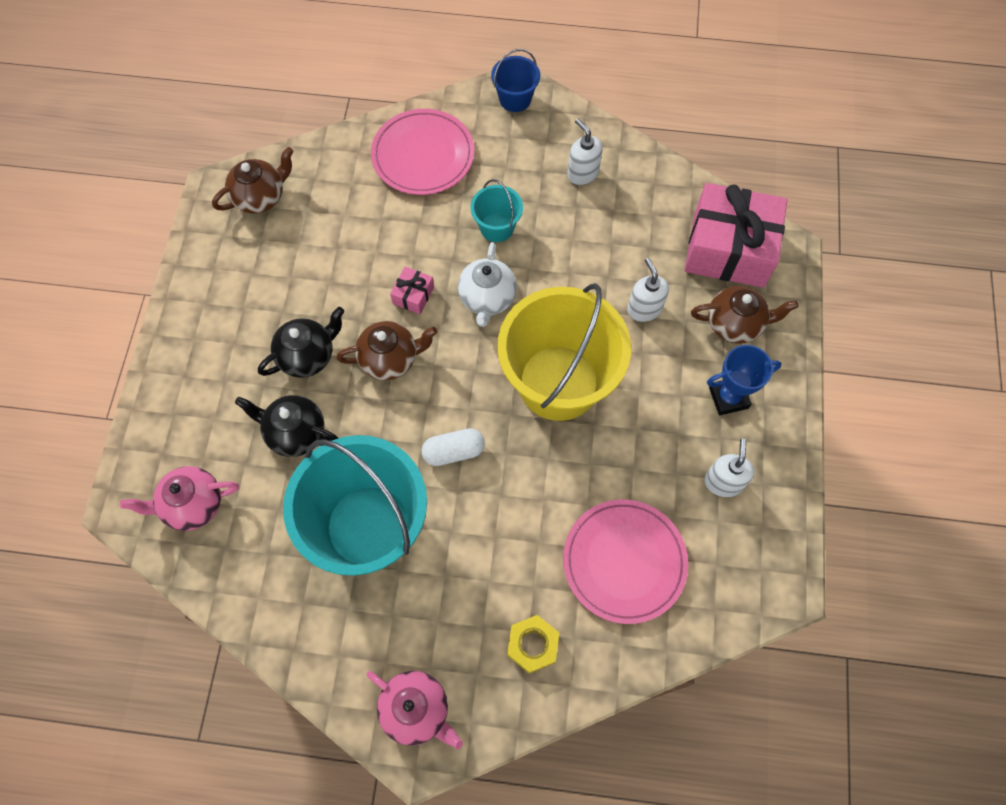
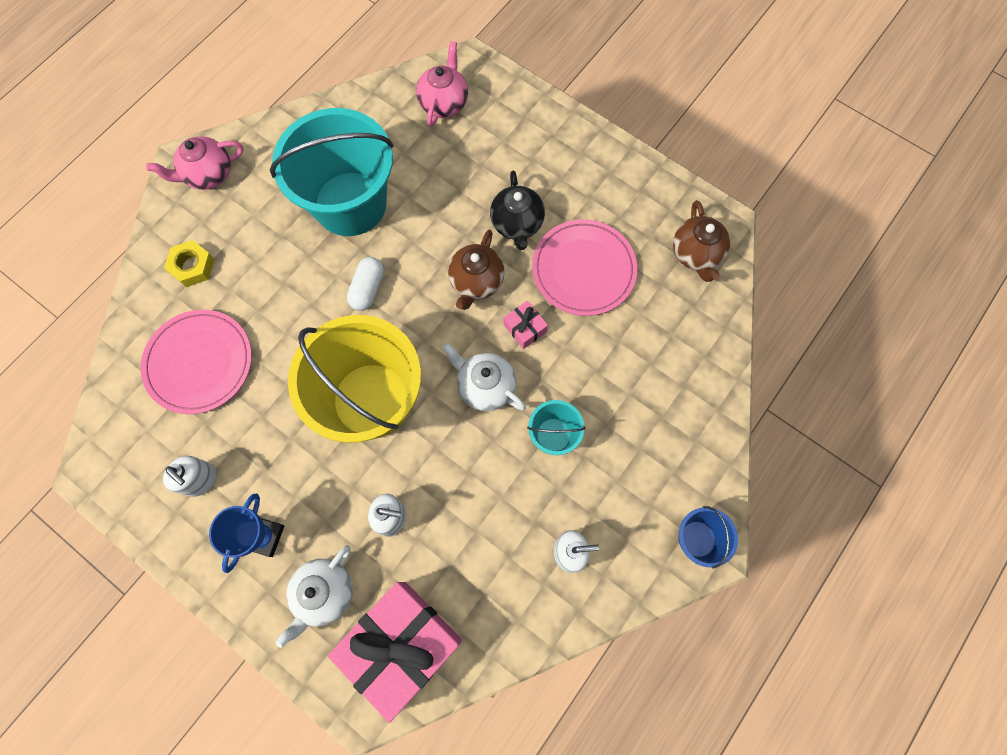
camera: 120 degrees right, 5 degrees up
(295, 433) = (456, 188): black teapot -> none
(423, 155) = (671, 412): pink plate -> pink plate (583, 269)
(735, 324) = (324, 593): brown teapot -> white teapot

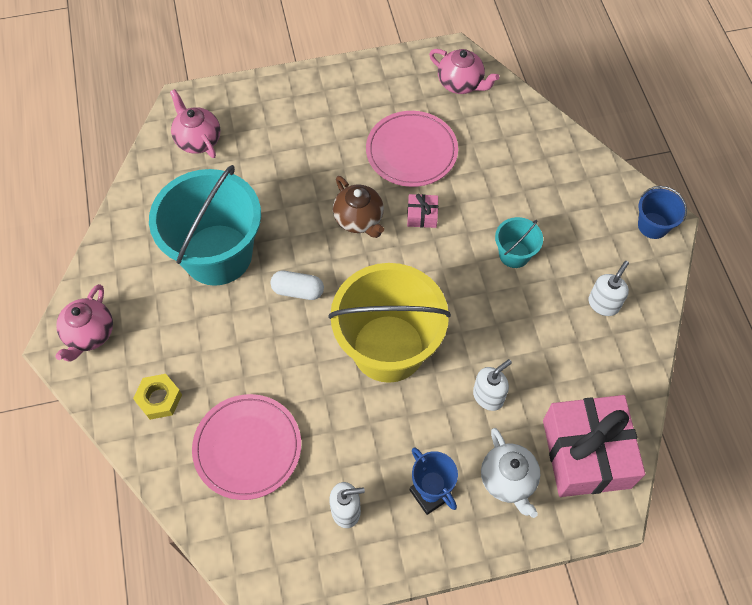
camera: 50 degrees left, 10 degrees down
(367, 289) = (298, 291): white capsule -> white capsule turned 45 degrees counterclockwise
(485, 386) = (443, 269): white teapot -> none
(517, 224) = (339, 164): black teapot -> none
(696, 254) = (461, 83): brown teapot -> pink teapot

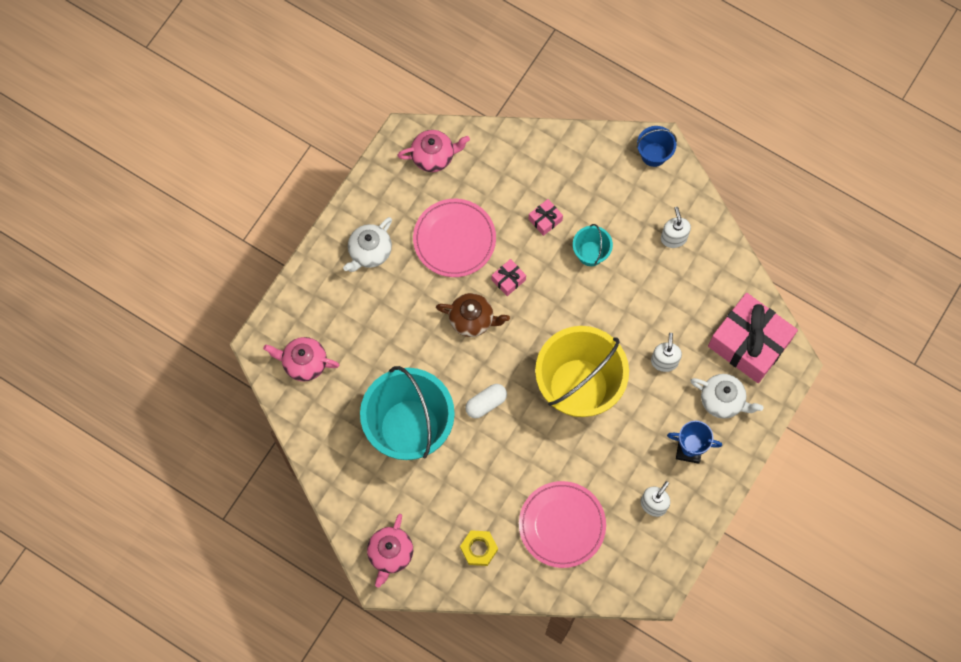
camera: 45 degrees left, 10 degrees up
(89, 334) = (390, 554): pink teapot -> pink teapot turned 45 degrees clockwise
(336, 107) = (369, 252): none -> white teapot
(502, 198) = (545, 220): none -> pink gift

